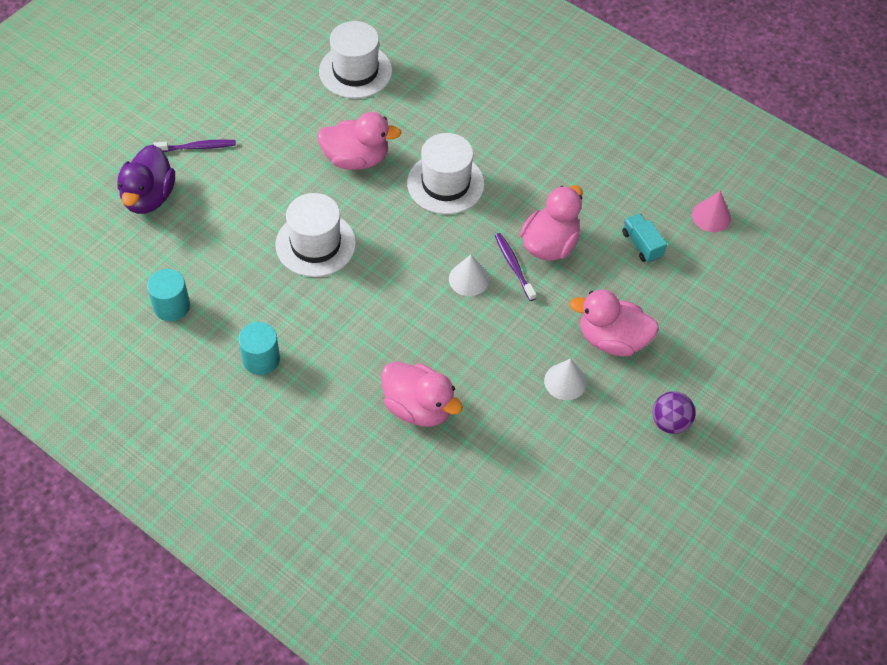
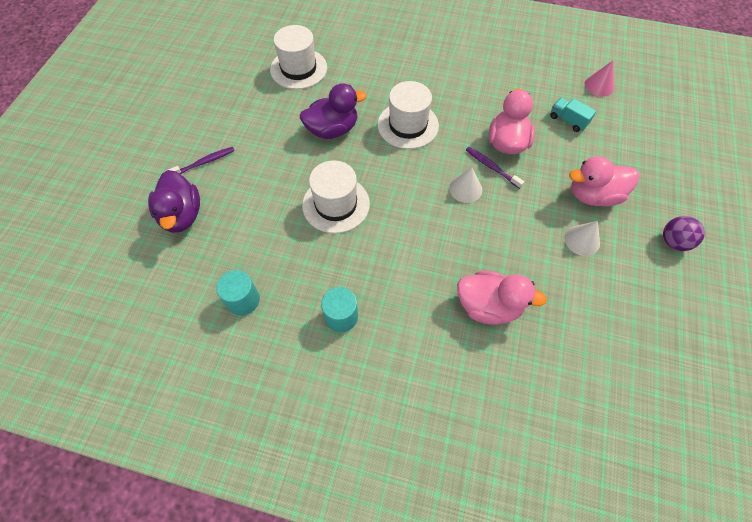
camera: 20 degrees left, 5 degrees up
(356, 159) = (332, 130): pink duck -> purple duck

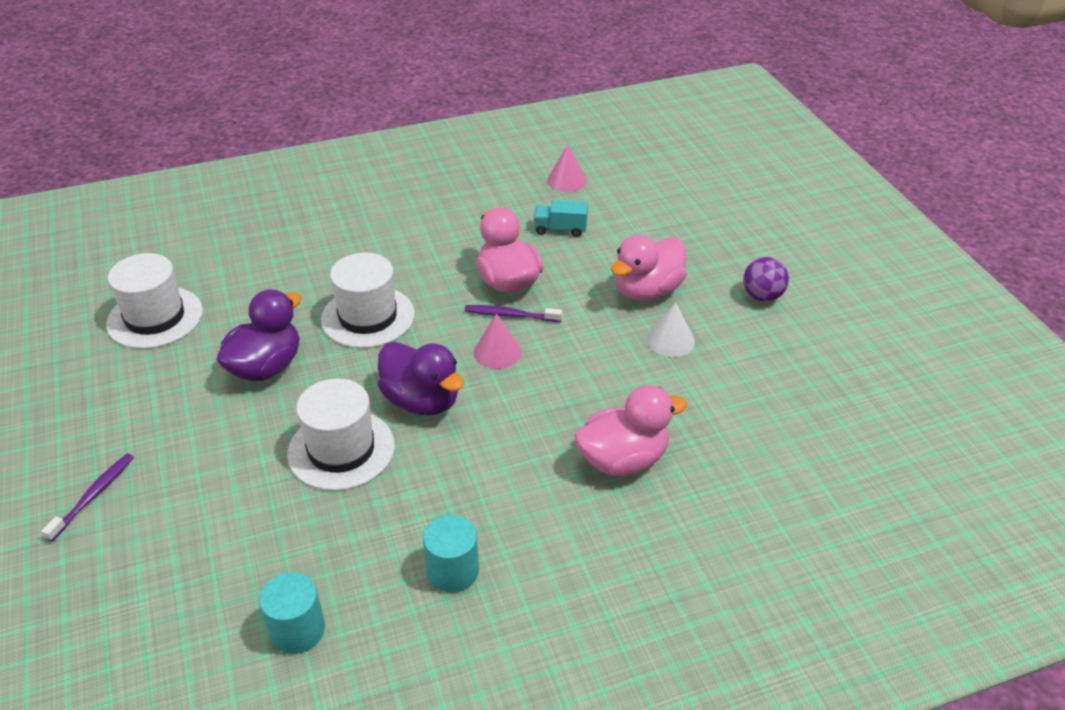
camera: 35 degrees left, 20 degrees down
(182, 215) = (110, 579): purple duck -> purple duck (422, 401)
(465, 189) = (497, 352): white cone -> pink cone

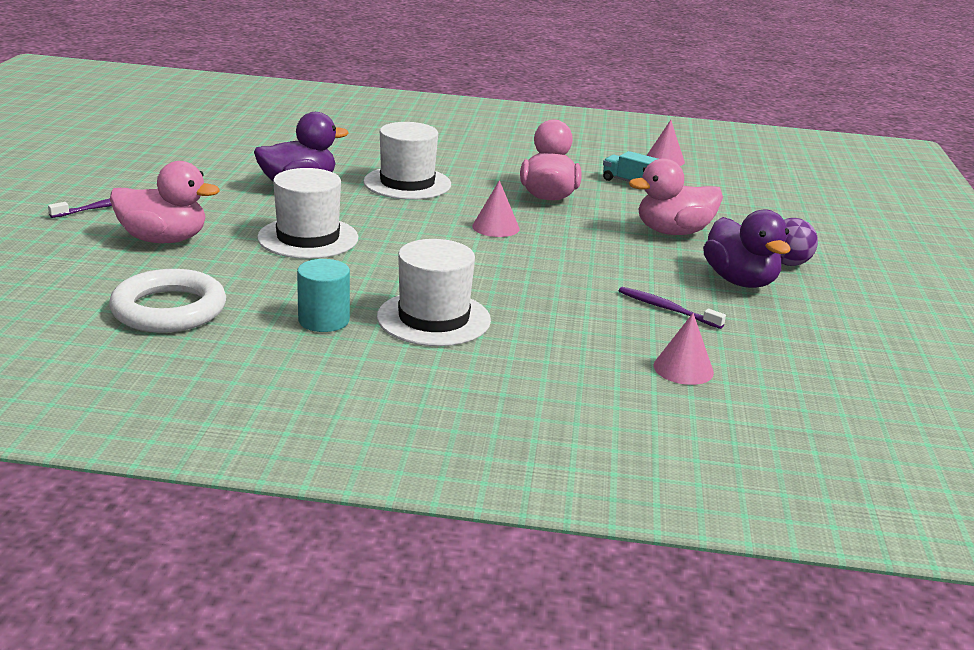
camera: 25 degrees right, 15 degrees down
(155, 317) = (245, 143): white hat -> white hat (433, 318)
(297, 630) = (169, 309): turquoise cylinder -> white ring
(422, 401) = (401, 233): purple duck -> purple duck (740, 281)
(510, 315) = (530, 212): purple toothbrush -> purple toothbrush (667, 309)
(623, 460) = (542, 310): pink duck -> pink duck (164, 240)
(670, 340) = (664, 262): white cone -> none
(782, 485) = (683, 369): none -> pink cone

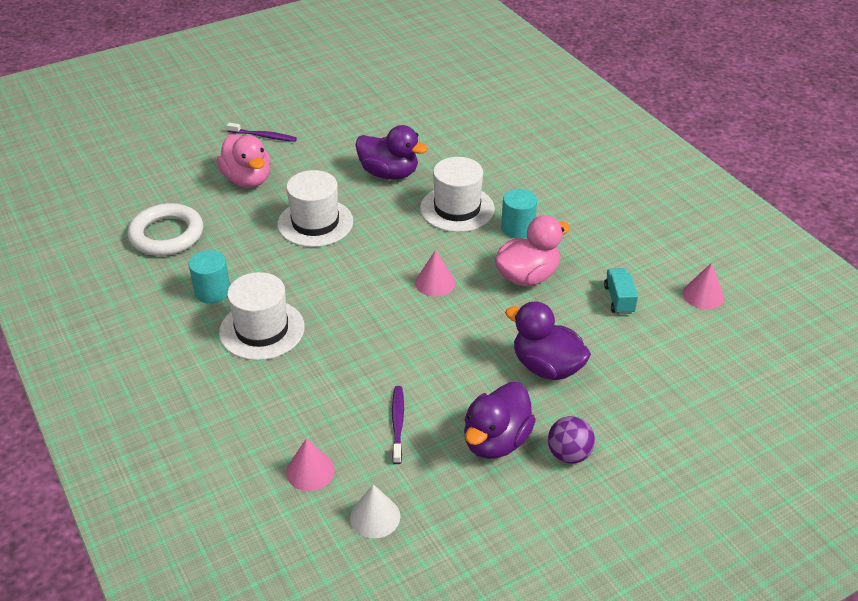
camera: 55 degrees right, 15 degrees up
(478, 176) = (517, 228): none -> turquoise cylinder
(673, 232) = (546, 367): pink duck -> purple duck
(780, 361) = (375, 516): none -> white cone

